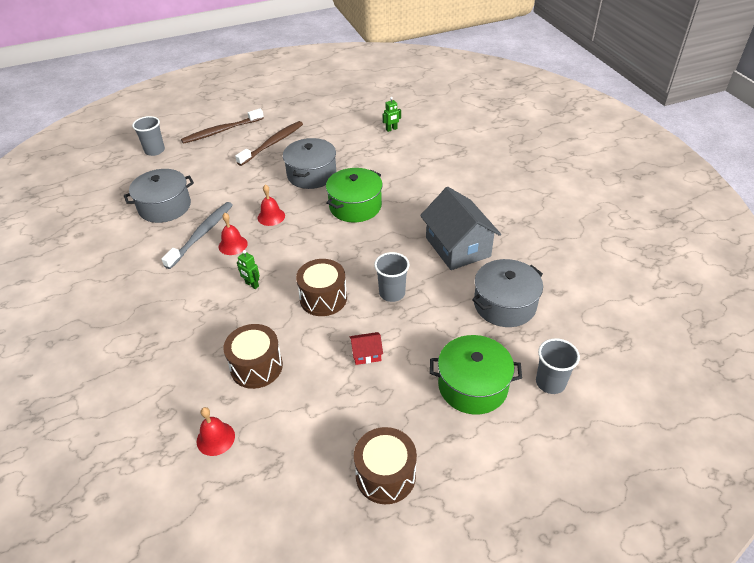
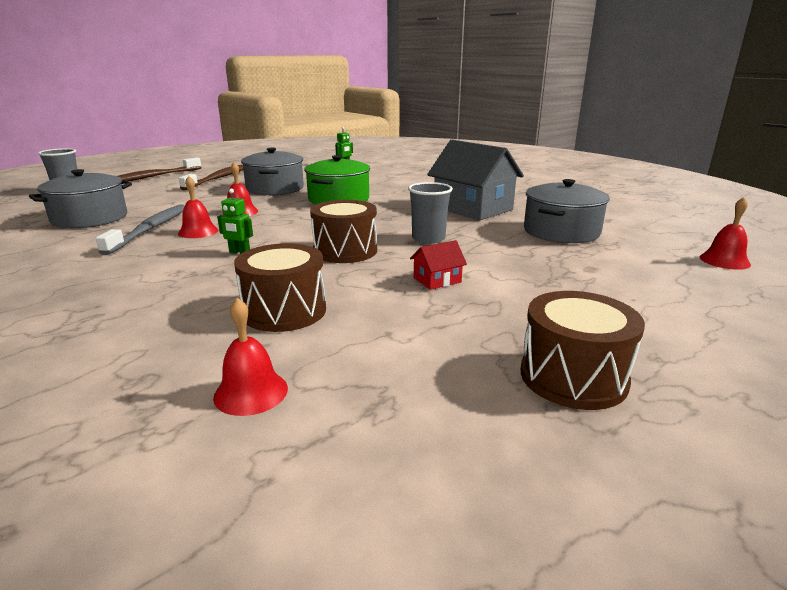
camera: 20 degrees left, 20 degrees down
(472, 386) = (595, 283): green pot -> none
(550, 382) = (676, 269): grey cup -> none
(601, 380) = (724, 260): none -> red bell

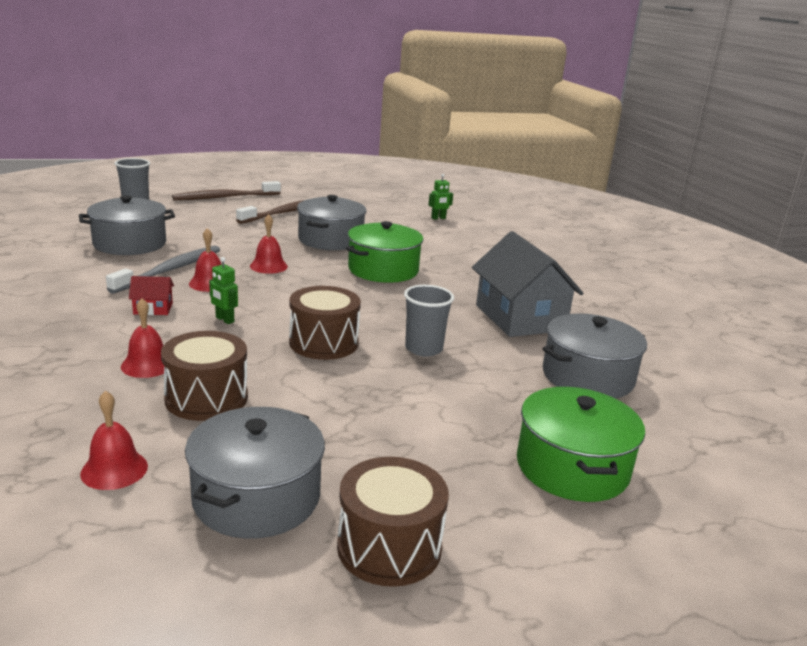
camera: 20 degrees right, 0 degrees up
(417, 374) = (256, 497): none -> grey pot
(437, 280) = (378, 403): red house -> red house (153, 308)
(625, 285) = (572, 467): none -> green pot
(724, 260) = (744, 471): red bell -> red bell (147, 365)

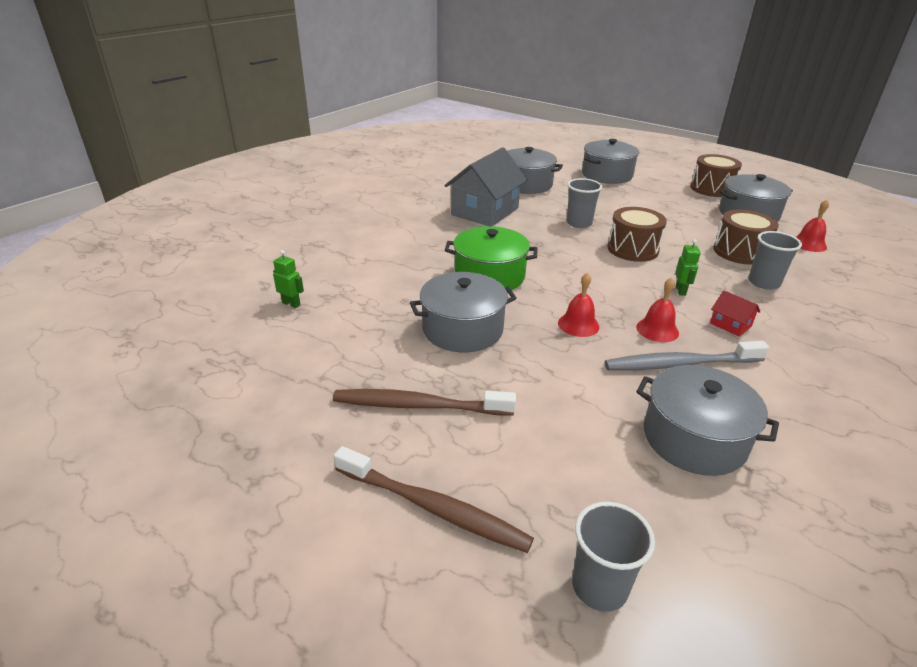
camera: 125 degrees left, 10 degrees up
(147, 365) = (763, 283): red bell -> grey cup
(572, 467) = (607, 175): green pot -> grey pot

